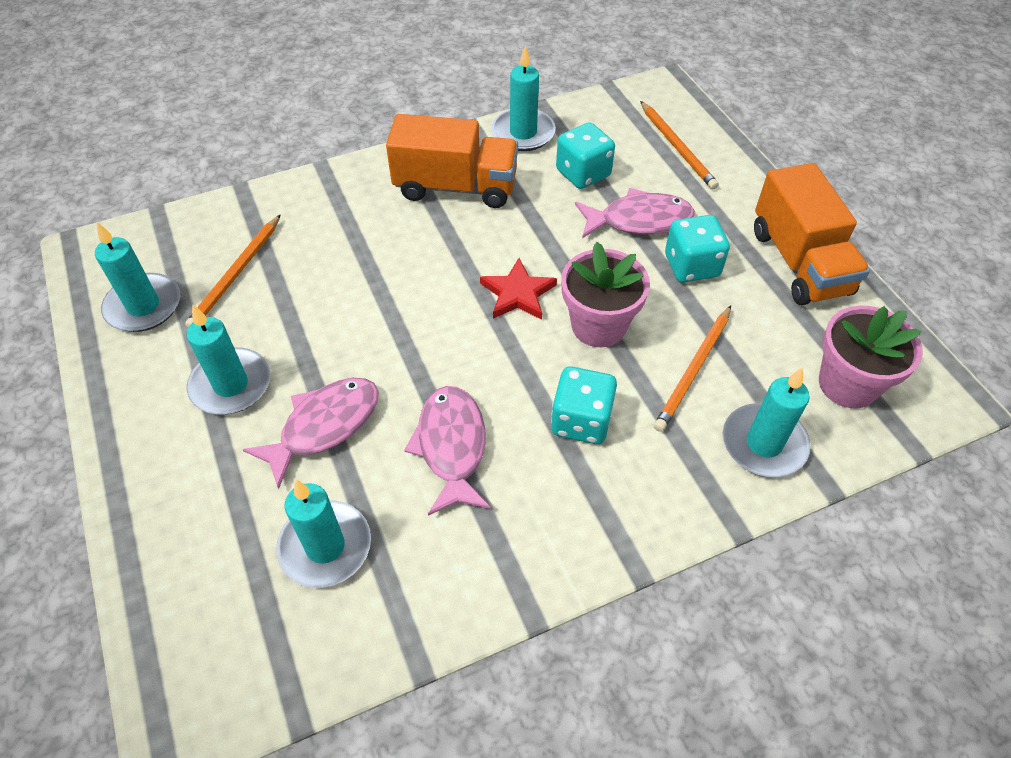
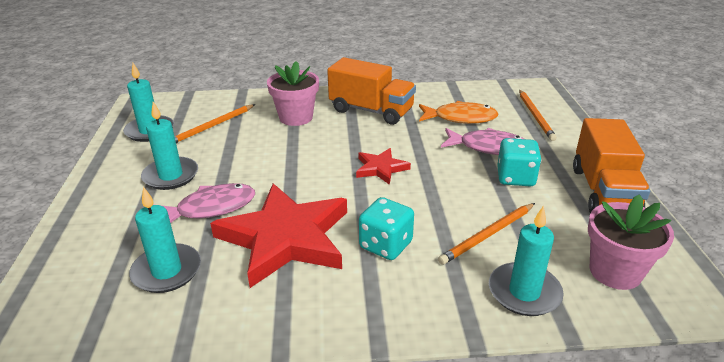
camera: 20 degrees right, 20 degrees down
(452, 446) = (286, 238): pink fish -> red star
(523, 133) = (430, 93): turquoise candle -> none
(583, 173) = (460, 118): turquoise dice -> orange fish
(598, 325) = (428, 196): pink flower pot -> pink flower pot (296, 117)

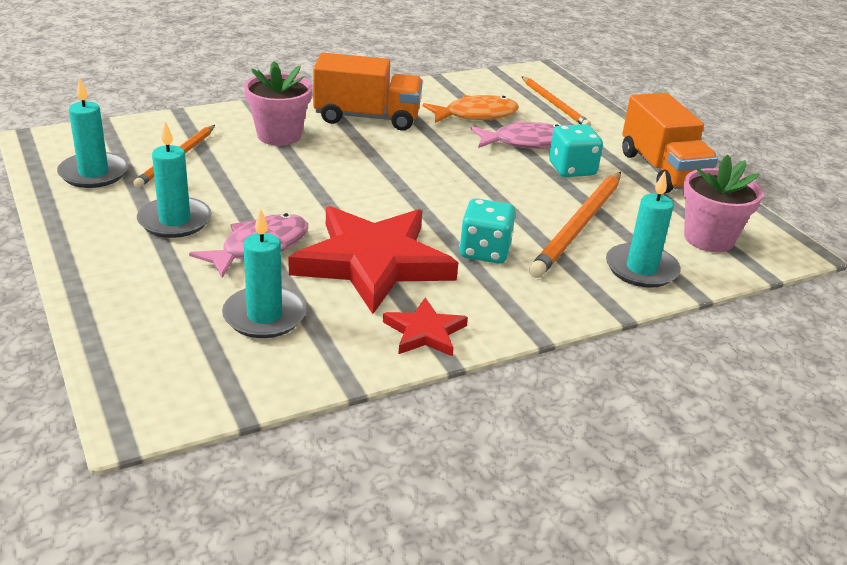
camera: 25 degrees left, 0 degrees up
(381, 168) = (425, 179): red star -> red star (425, 332)
(487, 235) = (578, 226): orange pencil -> orange pencil, size x1.53

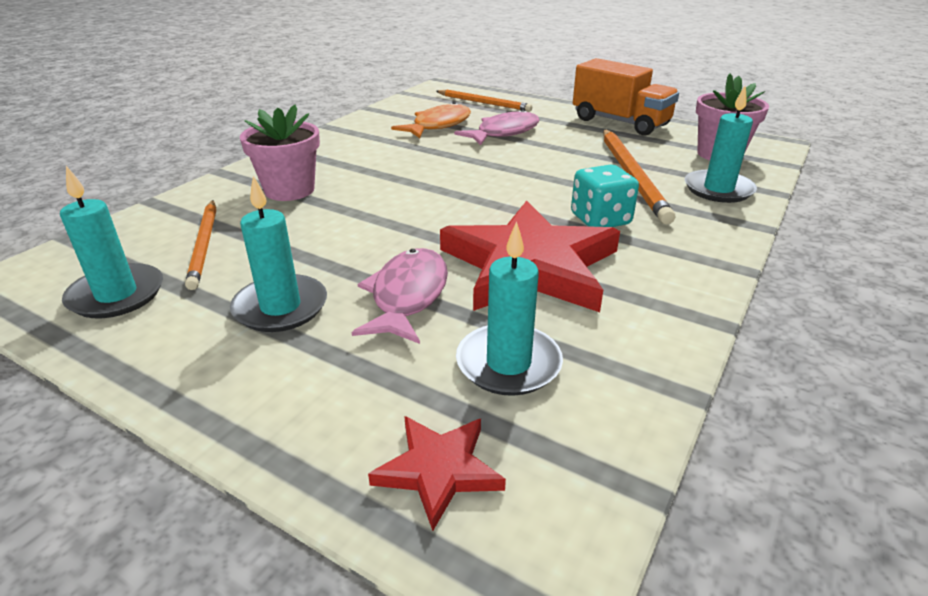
camera: 30 degrees left, 0 degrees up
(367, 118) = (352, 152): orange truck -> none
(425, 332) = (664, 307): red star -> red star (439, 470)
(572, 169) = (564, 140): turquoise dice -> none

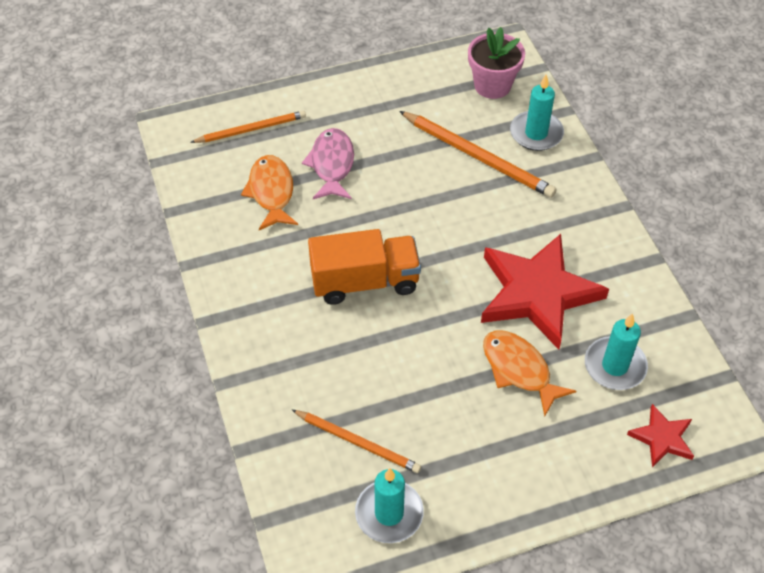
camera: 50 degrees left, 20 degrees up
(280, 307) = (478, 435): turquoise candle -> none
(289, 190) = (309, 355): pink flower pot -> none
(407, 296) = (519, 370): pink fish -> orange fish
(600, 220) = (517, 220): turquoise dice -> none
(620, 122) = (386, 85): orange truck -> orange truck (365, 281)

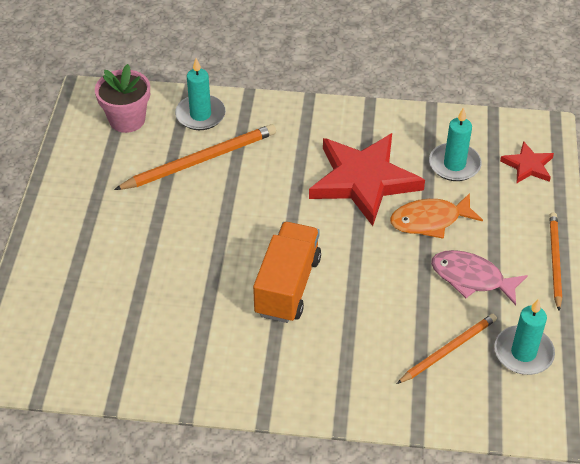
camera: 65 degrees left, 5 degrees down
(251, 129) = (51, 308): orange pencil -> orange pencil (555, 261)
(271, 192) = (142, 318): orange fish -> none
(332, 165) = (140, 262): pink fish -> pink fish (471, 278)

